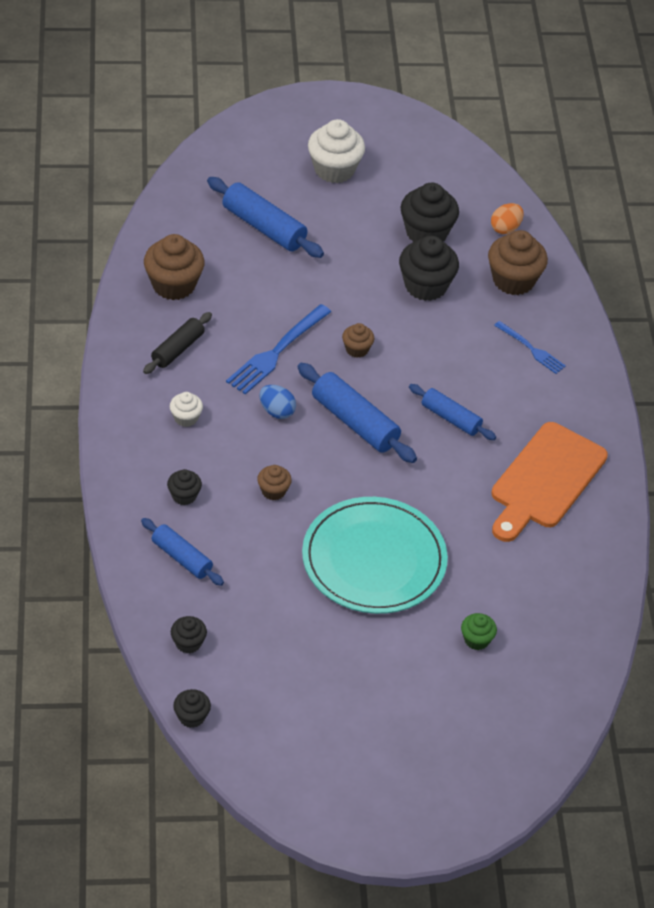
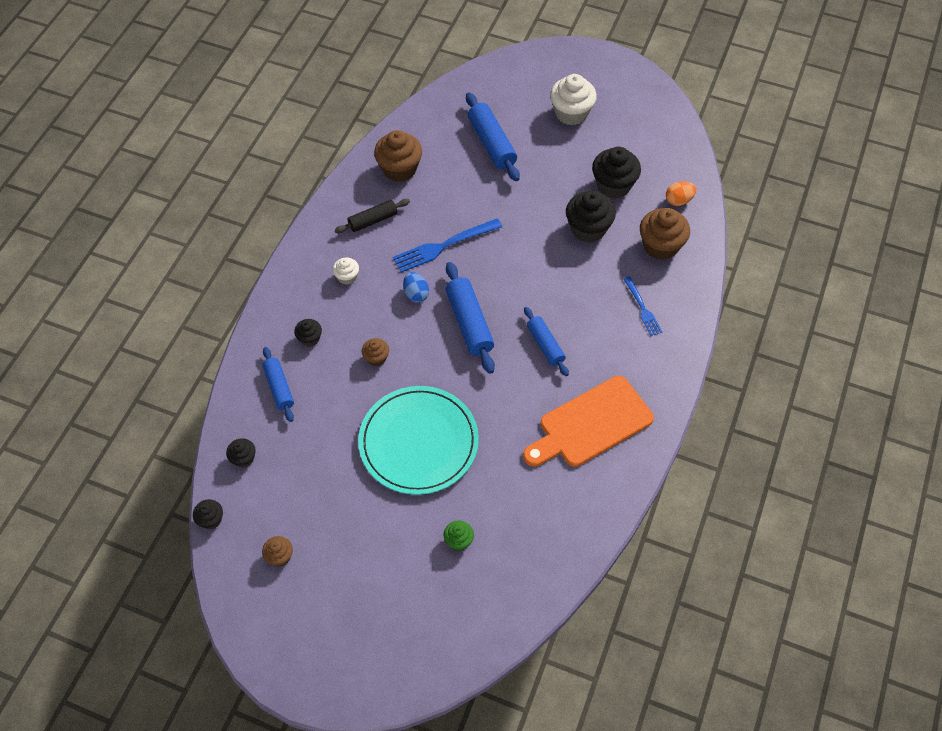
camera: 30 degrees right, 10 degrees up
(357, 349) = (505, 264): brown cupcake -> brown cupcake (280, 556)

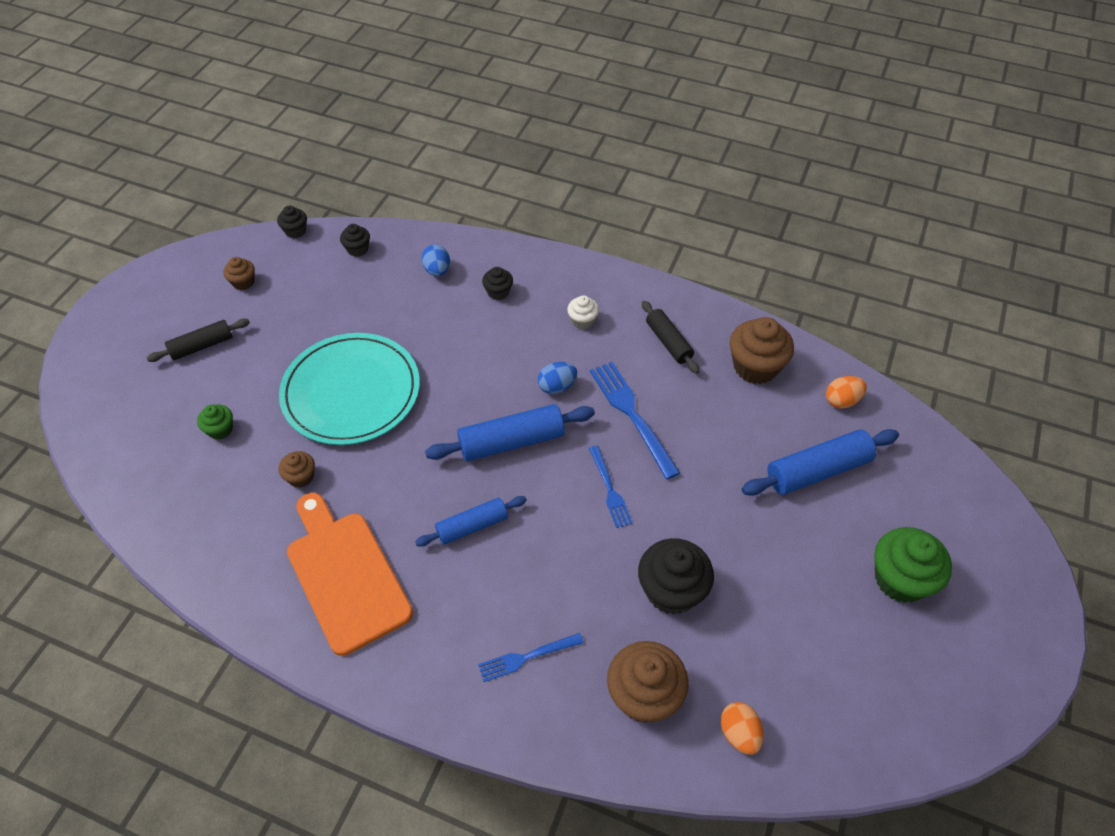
camera: 90 degrees right, 5 degrees down
(279, 388) = (437, 270): blue rolling pin -> blue egg
(362, 578) = (202, 346): none -> black rolling pin
(376, 358) = (467, 351): brown cupcake -> brown cupcake (301, 477)
(432, 123) = (842, 401): none -> orange egg
(511, 261) = (610, 490): none -> blue fork
(571, 113) = (900, 579): white cupcake -> green cupcake
(613, 185) = (760, 633): black cupcake -> none

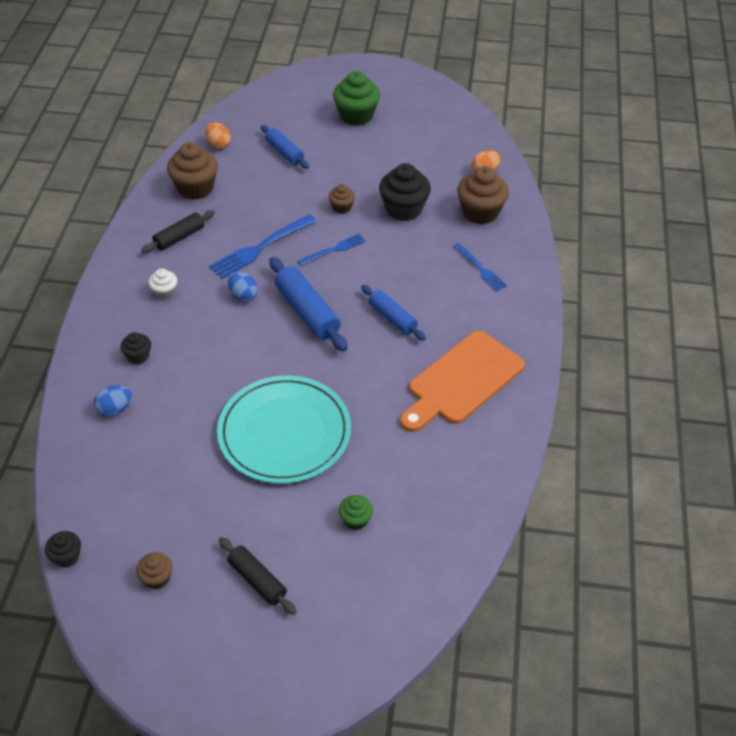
camera: 105 degrees left, 5 degrees down
(301, 477) = (385, 439): brown cupcake -> brown cupcake (342, 207)
(357, 249) = (91, 486): black cupcake -> none
(818, 471) = (284, 152): blue rolling pin -> blue rolling pin, size x0.64

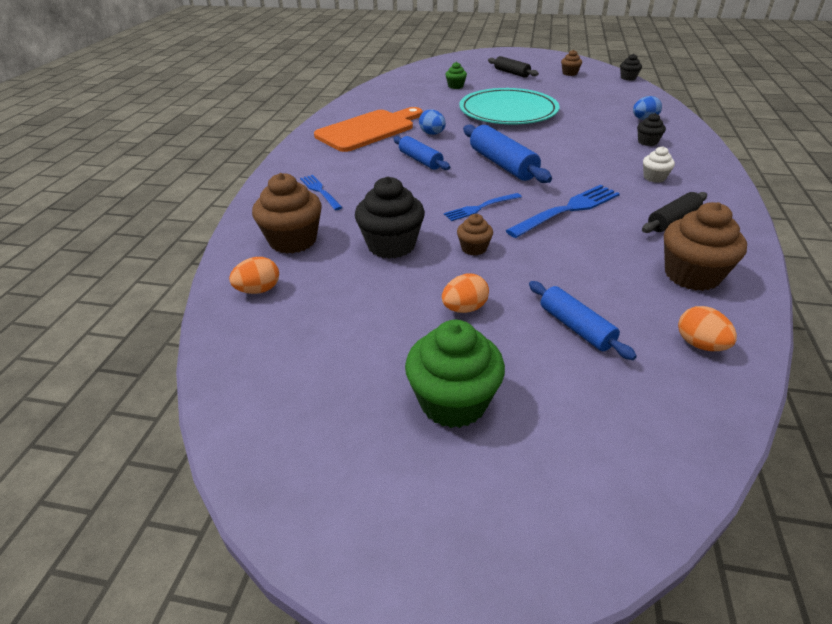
camera: 175 degrees left, 10 degrees down
(243, 295) = (570, 175): blue egg -> blue egg (432, 134)
(350, 162) = (464, 308): none -> orange egg

